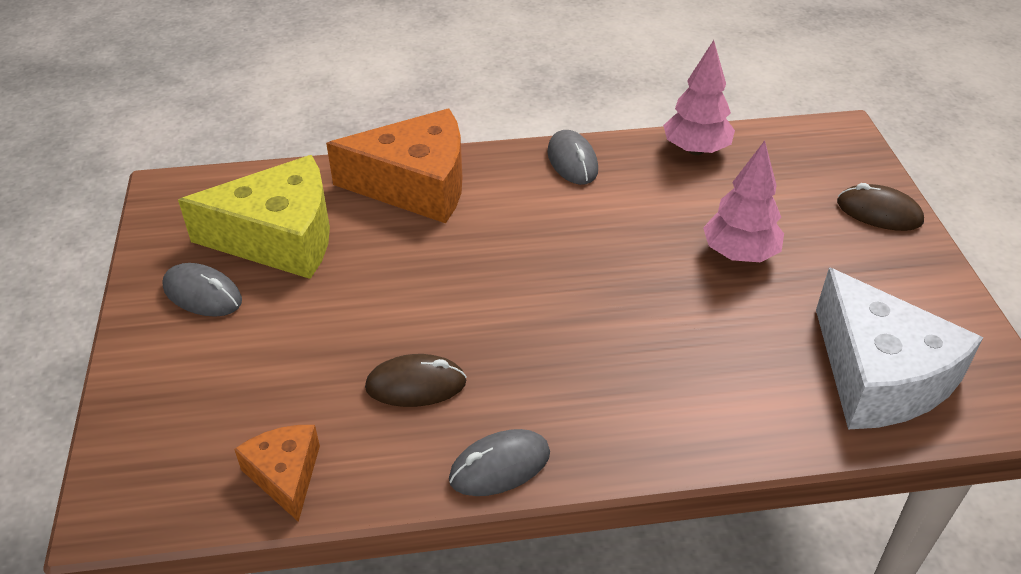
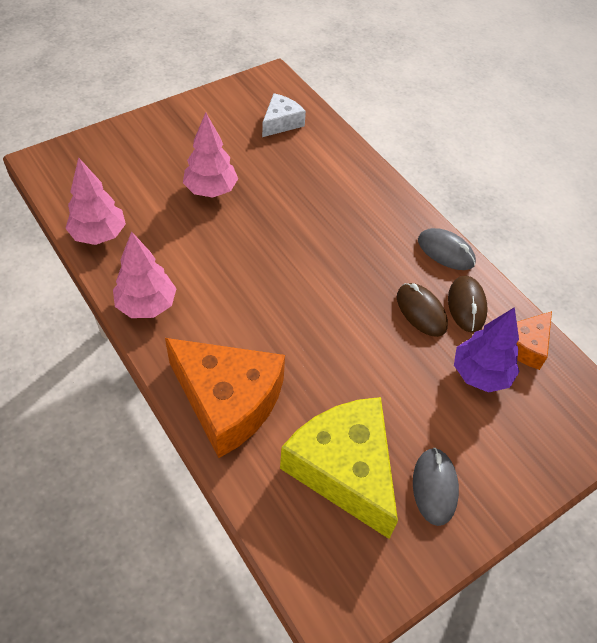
camera: 120 degrees left, 10 degrees up
(285, 400) = (480, 374): none -> purple tree
(415, 185) = (228, 401): orange cheese -> orange cheese turned 150 degrees clockwise
(572, 161) = (147, 305): grey mouse -> pink tree
(879, 212) = (134, 135): brown mouse -> brown mouse (466, 305)
(879, 375) = (281, 122): white cheese -> white cheese, size x0.52

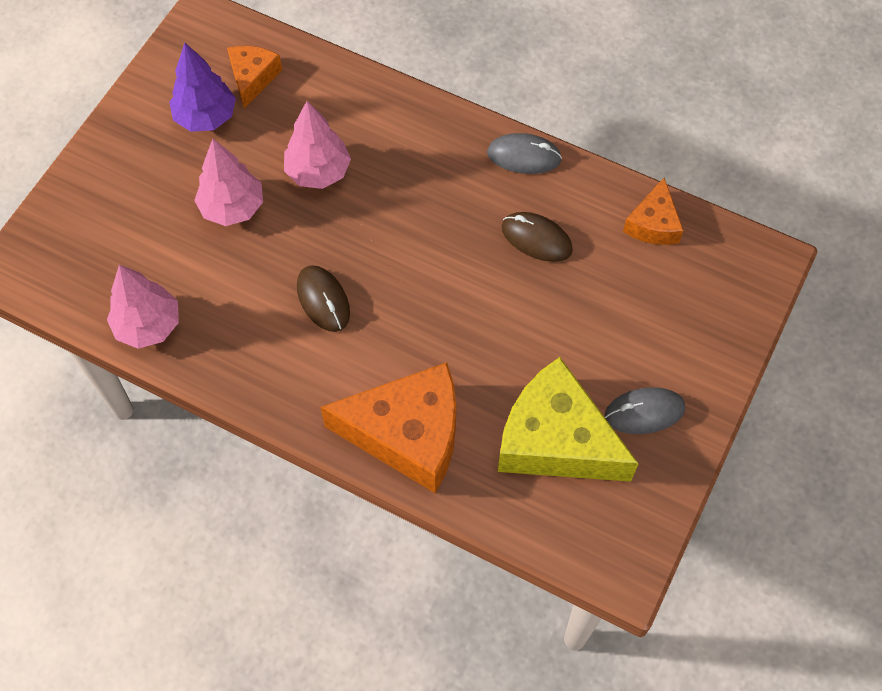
camera: 25 degrees left, 10 degrees up
(147, 305) = (258, 378): pink tree -> pink tree (318, 172)
(281, 122) = (252, 78): white cheese -> orange cheese
(434, 487) = (644, 412): grey mouse -> grey mouse turned 75 degrees counterclockwise
(466, 305) = (576, 209): brown mouse -> brown mouse (323, 300)
(480, 374) = (627, 277): purple tree -> purple tree (206, 117)

